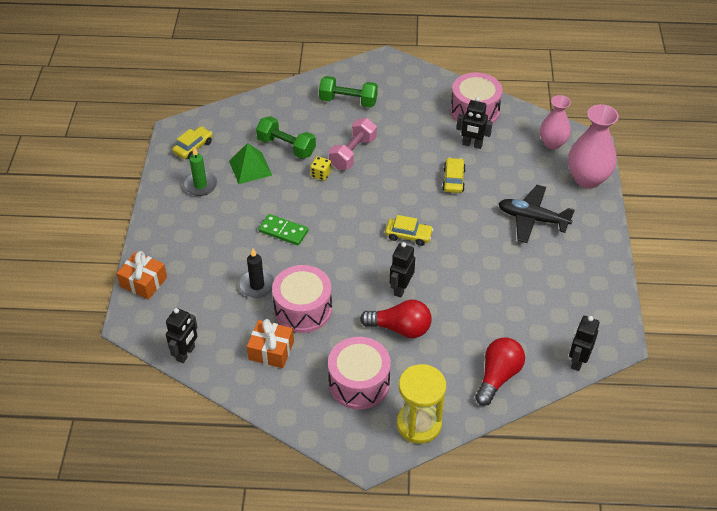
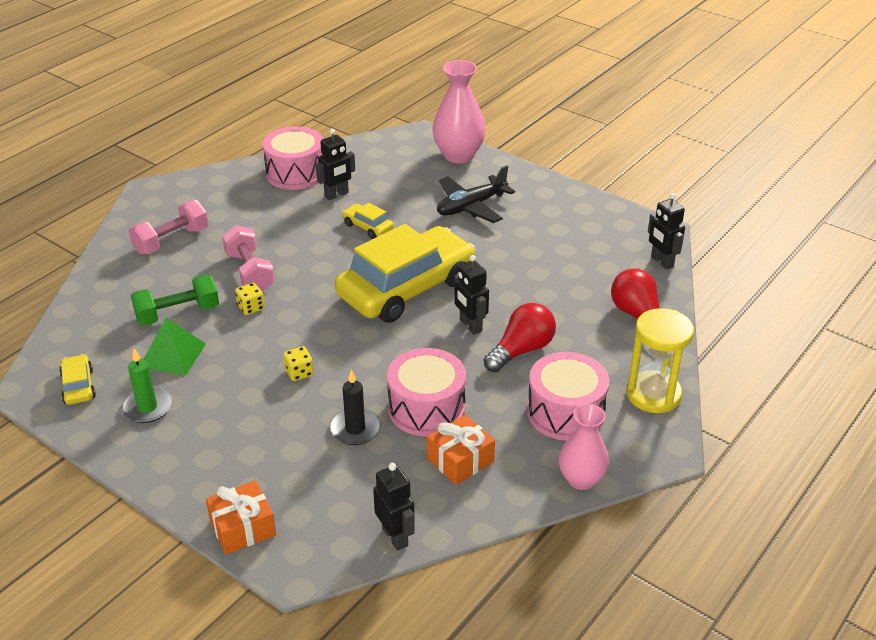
camera: 55 degrees left, 10 degrees down
(283, 231) = (299, 373): green domino -> yellow dice
(348, 101) = (171, 241): green dumbbell -> pink dumbbell
(408, 235) = (406, 288): yellow car -> yellow car, size x2.46
(552, 143) = (393, 152): pink vase -> pink vase (581, 479)

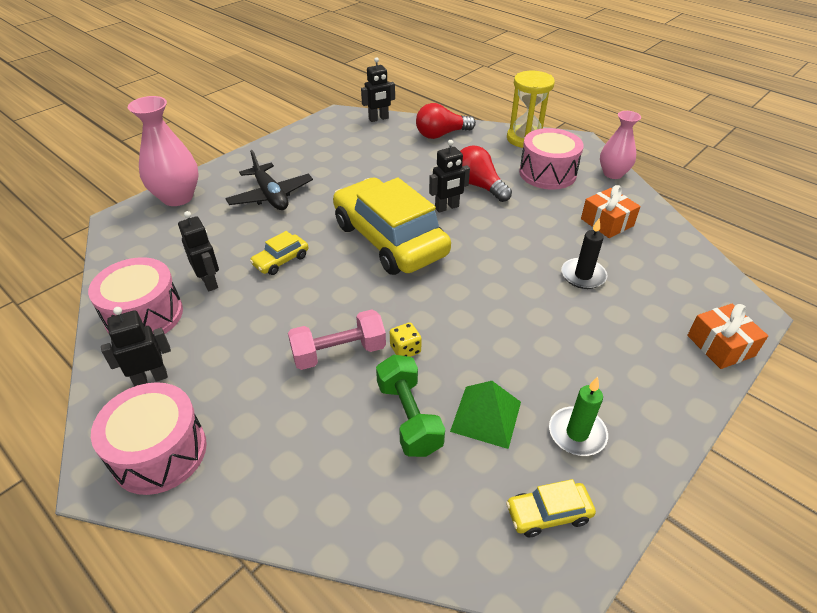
camera: 85 degrees left, 5 degrees up
(171, 241) = (249, 436): pink dumbbell -> none
(299, 373) = (511, 310): yellow dice -> none
(395, 537) = (696, 257): black robot -> black robot (151, 378)
(426, 408) = (551, 235): pink drum -> pink drum (159, 452)

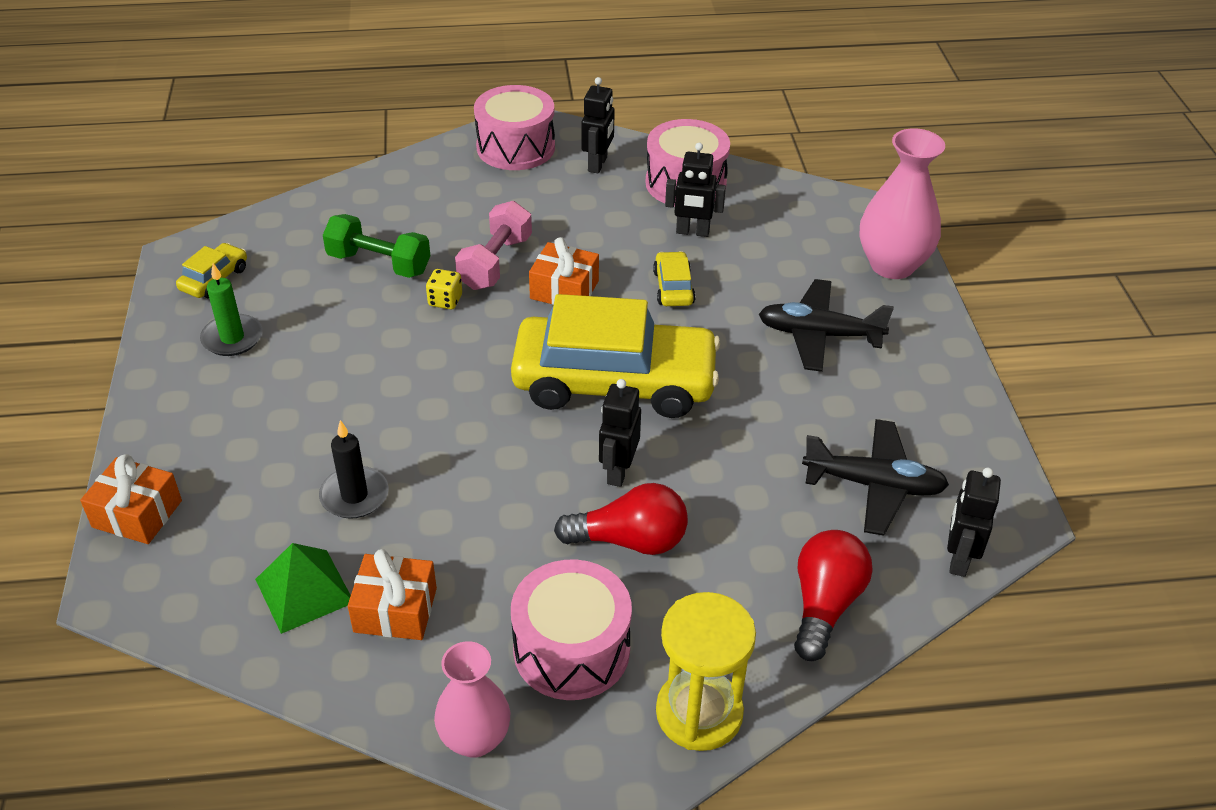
camera: 130 degrees right, 0 degrees up
(332, 302) = (564, 290): none -> orange gift
(362, 146) = (874, 485): none -> black plane
(486, 416) = (319, 302): green pyramid -> green pyramid (304, 591)

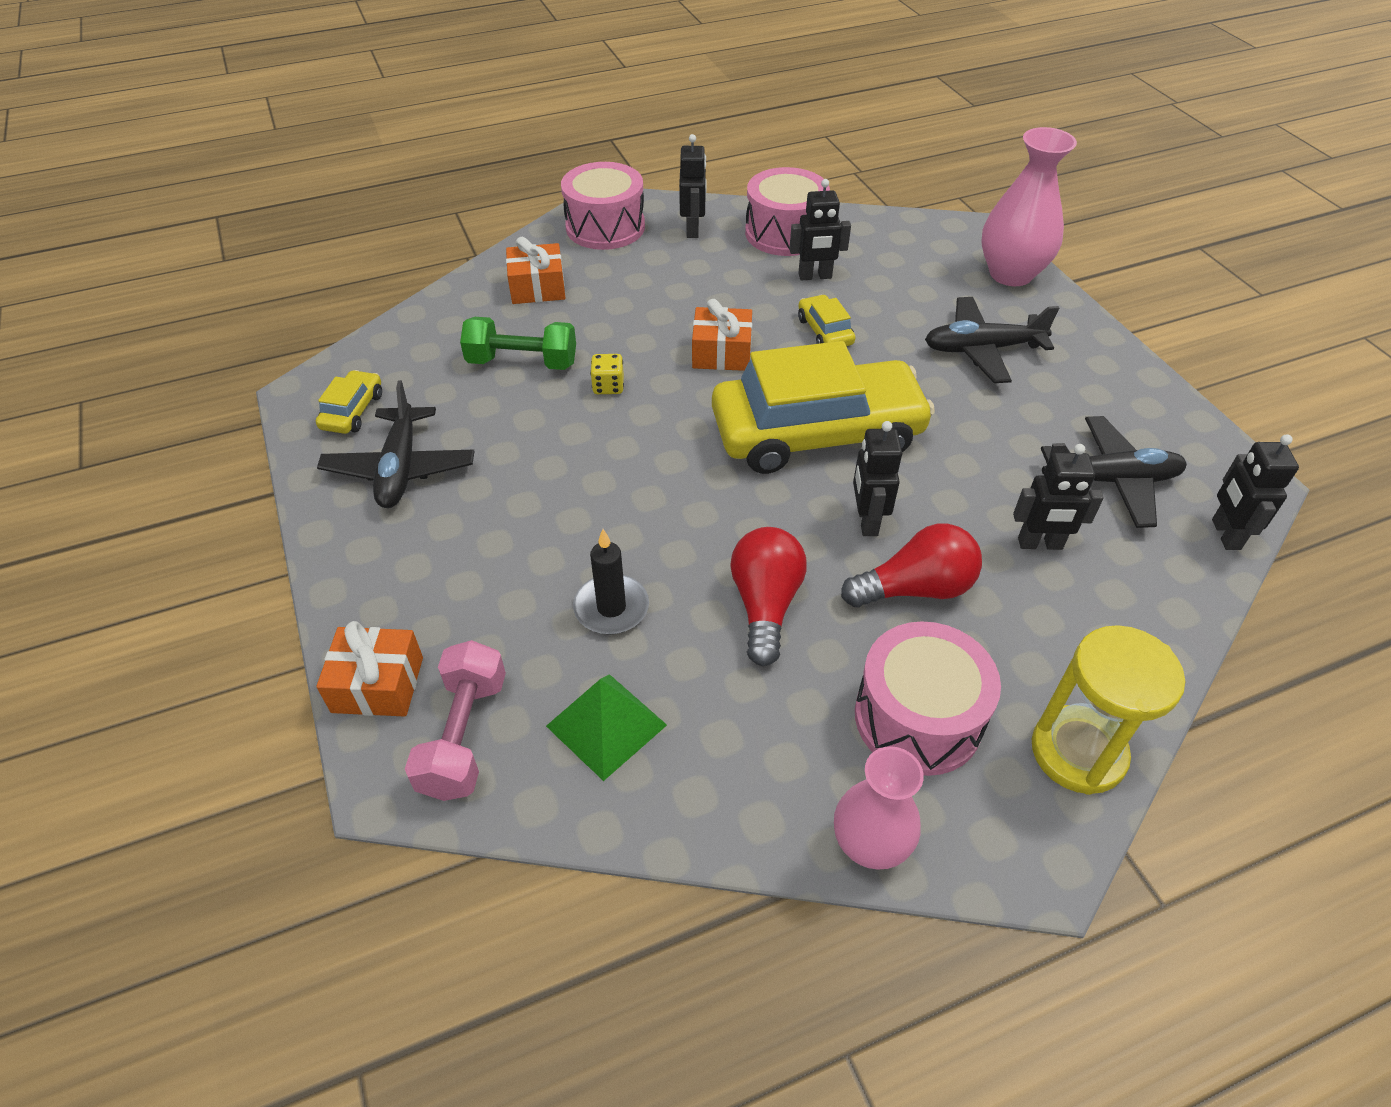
camera: 15 degrees left, 5 degrees up
(232, 338) = (400, 469): green candle -> black plane
(395, 610) = (715, 722): orange gift -> orange gift (537, 288)
(495, 263) = (640, 340): pink dumbbell -> pink dumbbell (464, 735)
(769, 528) = (1040, 544): none -> black robot
(824, 605) = (1132, 608): red light bulb -> red light bulb (765, 605)

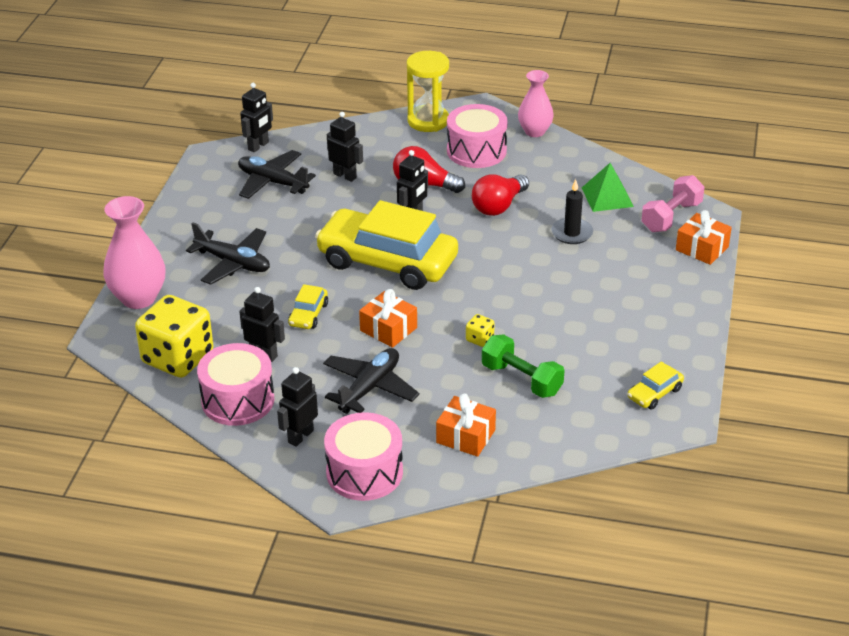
camera: 145 degrees left, 10 degrees down
(400, 469) = (642, 343): black plane -> black plane (370, 388)
(887, 242) = (178, 358): none -> yellow dice

